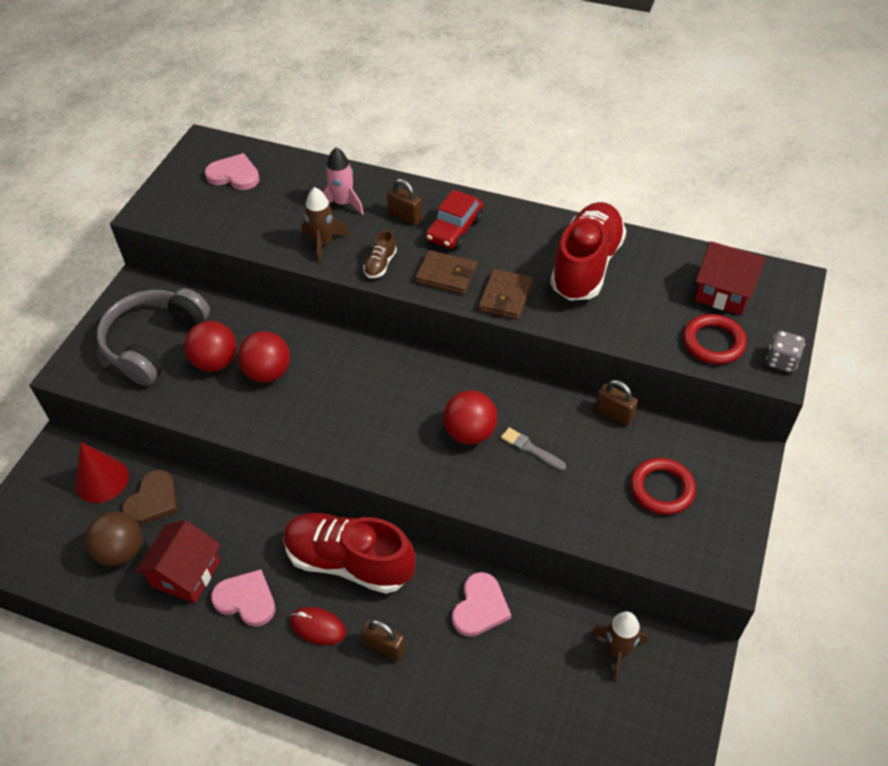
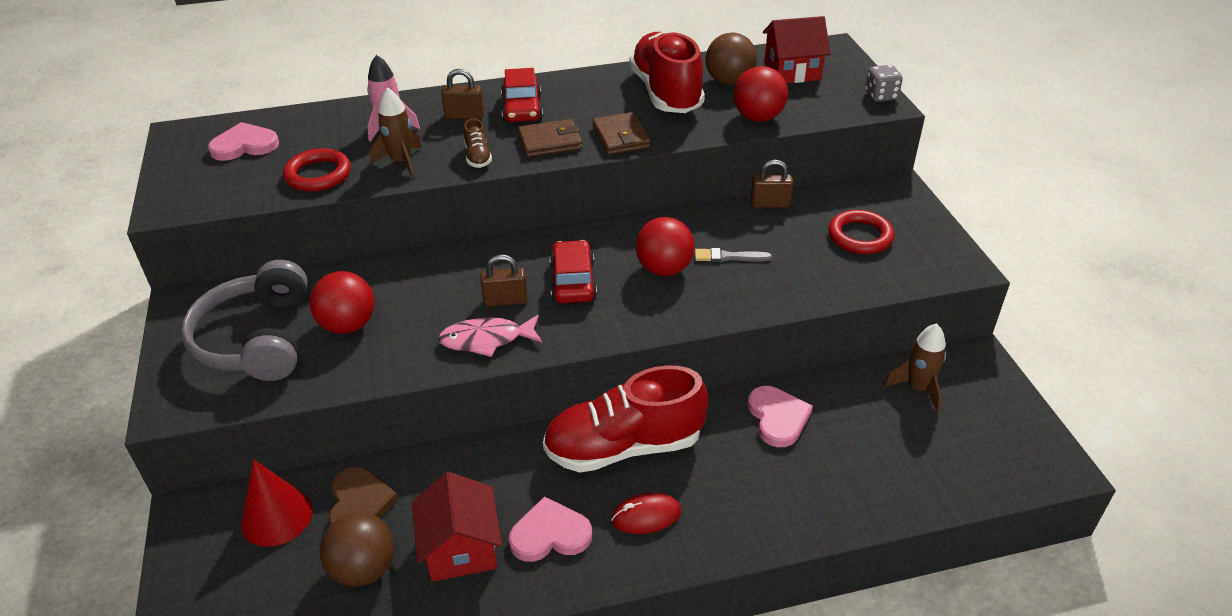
camera: 35 degrees left, 10 degrees down
(268, 372) = (416, 309): red ball -> red ball (758, 117)
(292, 426) = (486, 340): none -> pink fish
(384, 647) = (725, 496): brown padlock -> brown padlock (505, 301)
(393, 407) = (573, 281): none -> red car
(653, 278) = (729, 82): none -> brown ball
(713, 342) = (820, 103): red ring -> red ring (318, 175)

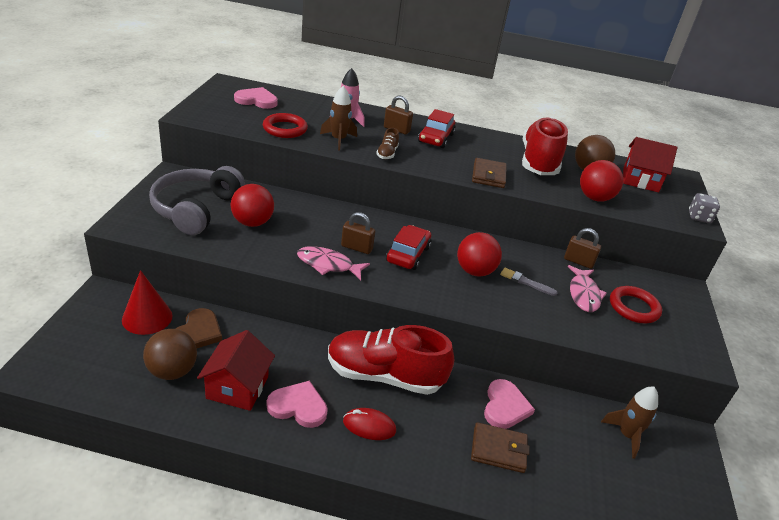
camera: 20 degrees right, 5 degrees down
(550, 142) = (439, 162): brown wallet -> brown wallet (498, 450)
(799, 244) = (583, 294): none -> pink fish

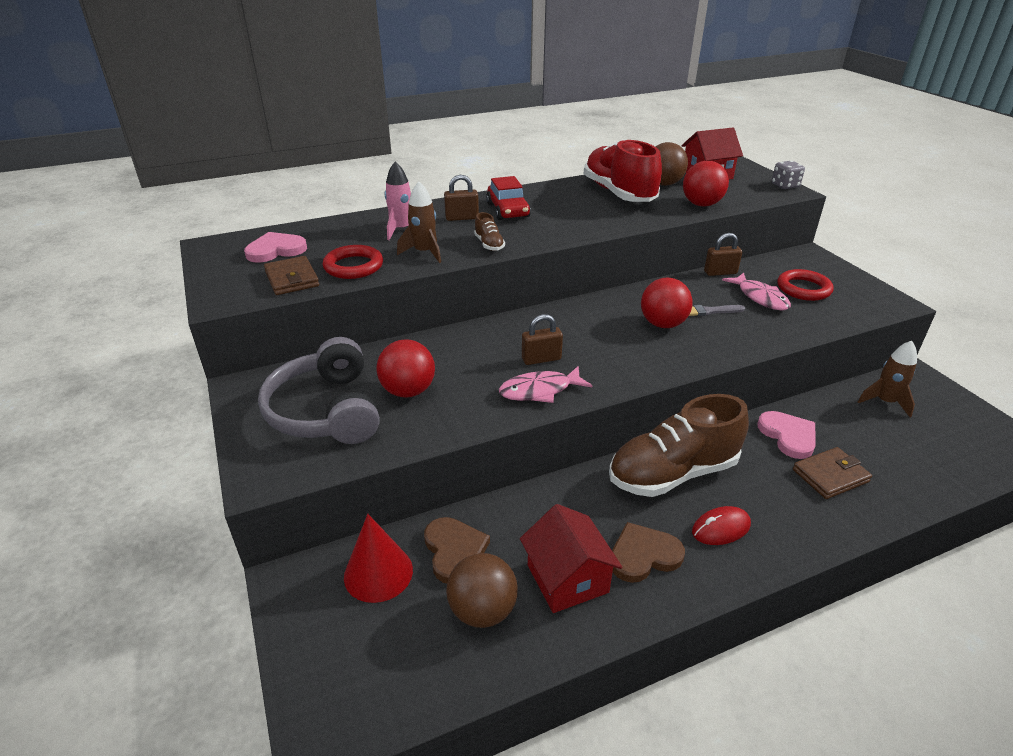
camera: 30 degrees left, 0 degrees up
(298, 406) = (643, 555): pink heart -> brown heart
(384, 375) = (672, 473): red shoe -> brown shoe
(408, 254) = (592, 340): red car -> none
(488, 175) = (601, 224): brown wallet -> brown wallet (292, 279)

